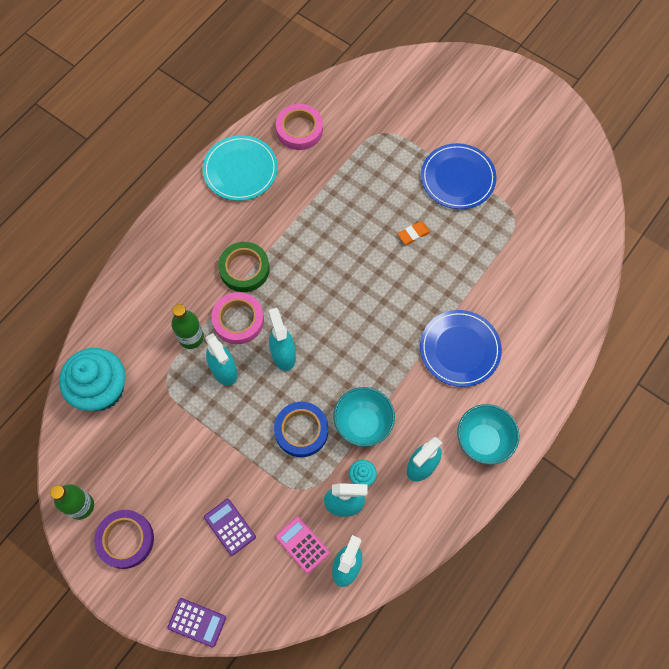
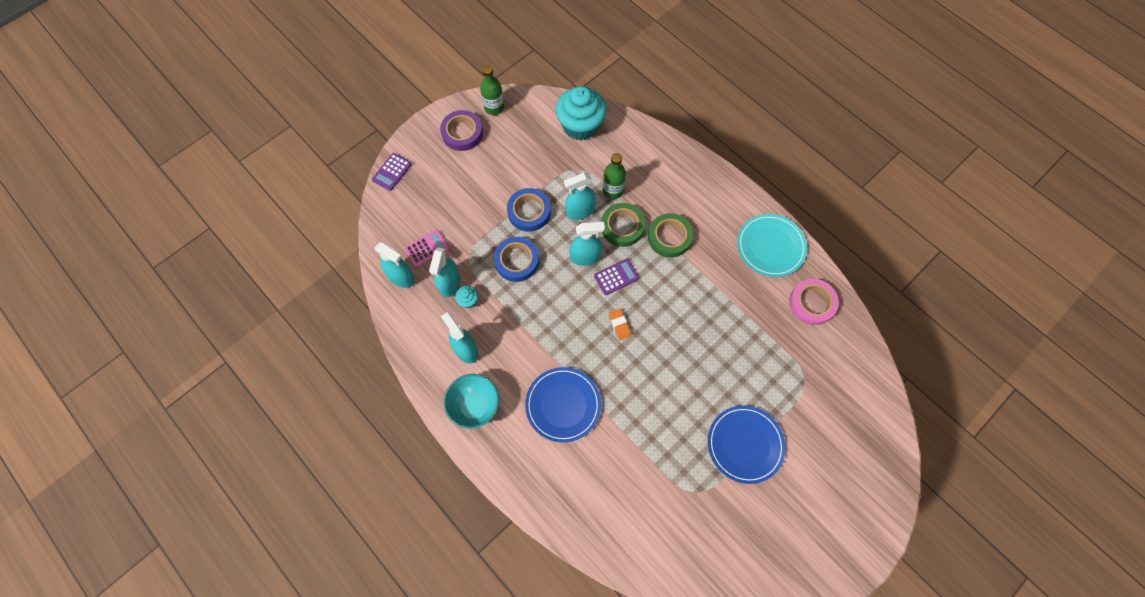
camera: 100 degrees right, 0 degrees up
(230, 527) = (453, 200): purple calculator -> purple calculator (616, 277)
(233, 429) = (529, 212): none -> blue tape
(238, 320) = (622, 227): pink tape -> green tape
(363, 424) = (512, 309): turquoise bowl -> none
(413, 234) = (686, 387): orange eraser -> orange eraser (619, 325)

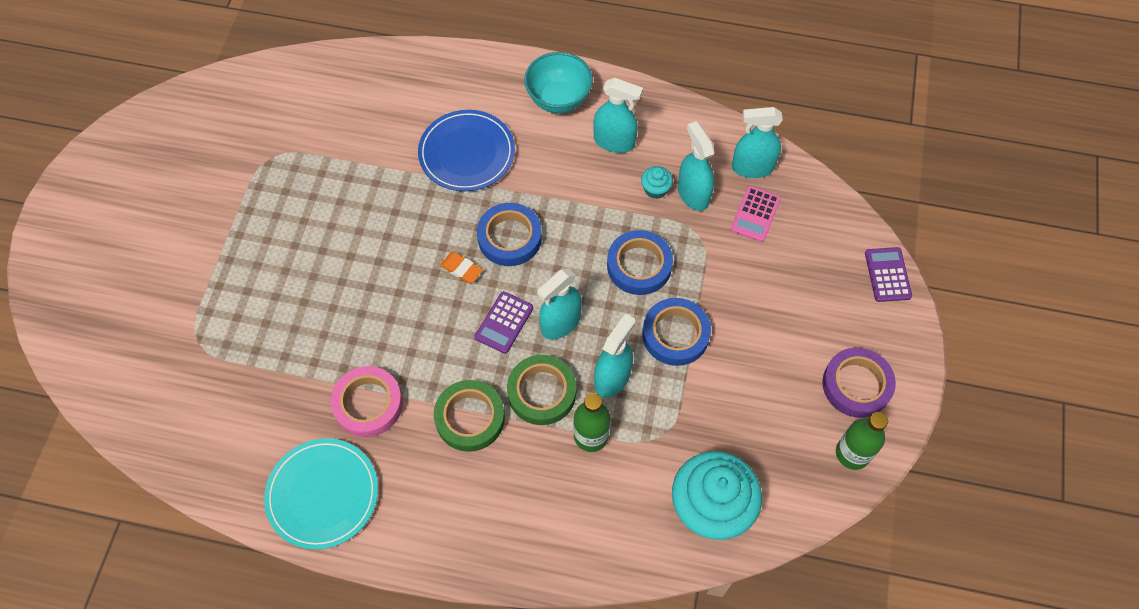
camera: 145 degrees right, 5 degrees down
(577, 326) = (509, 238): none -> blue tape
(745, 444) = (239, 231): blue plate -> none
(811, 303) = (228, 447): pink tape -> pink tape (368, 404)

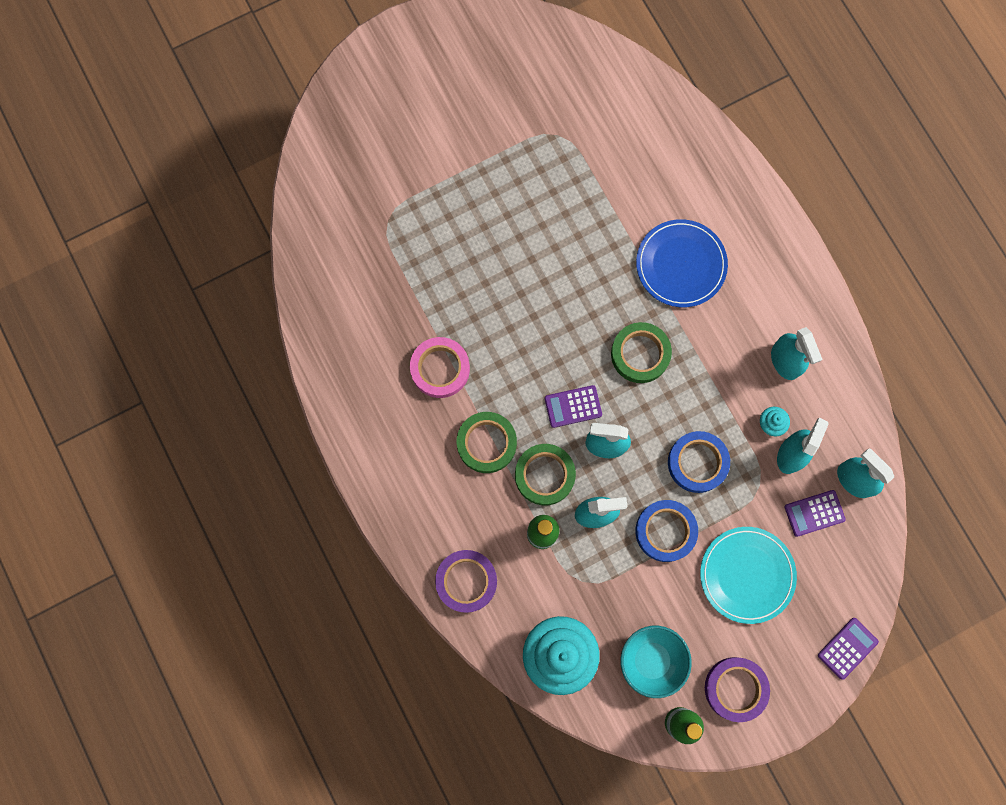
camera: 50 degrees right, 15 degrees up
(322, 494) = (359, 395): turquoise plate -> turquoise plate (747, 575)
(461, 269) = (587, 342): orange eraser -> none
(509, 238) = (640, 354): blue tape -> green tape
(558, 99) = (785, 290): turquoise bowl -> turquoise bowl (651, 660)
(577, 536) = (466, 581): none -> purple tape
(755, 214) = (814, 513): pink calculator -> purple calculator

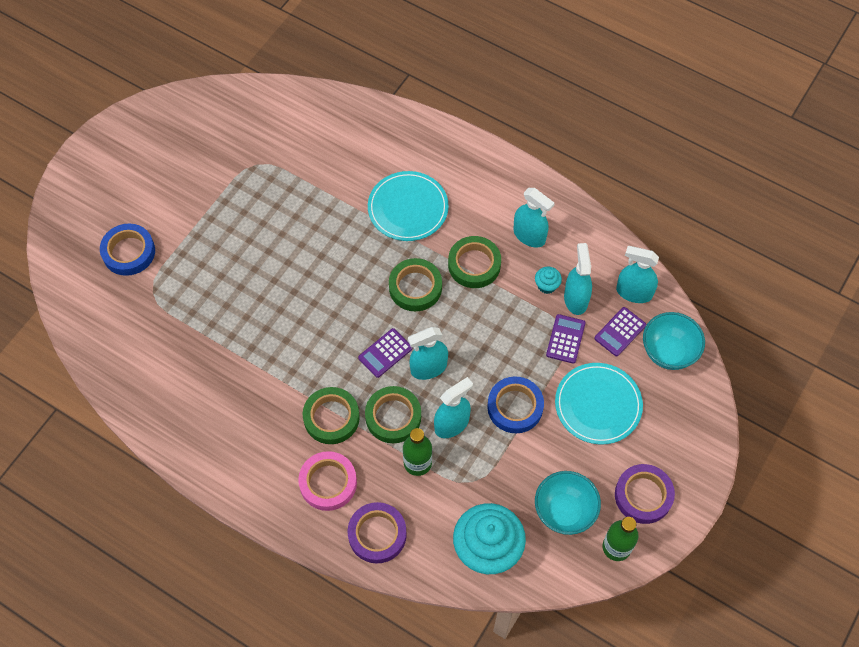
camera: 30 degrees left, 15 degrees down
(440, 369) = (260, 381): pink tape -> pink tape (328, 483)
(681, 264) = (408, 208): blue plate -> turquoise plate
(697, 463) = (508, 343): blue tape -> blue tape (129, 252)
(711, 362) = (474, 265): none -> green tape
(847, 648) = (708, 416): purple calculator -> purple calculator (565, 339)
(849, 561) = (668, 352): none -> turquoise bowl

